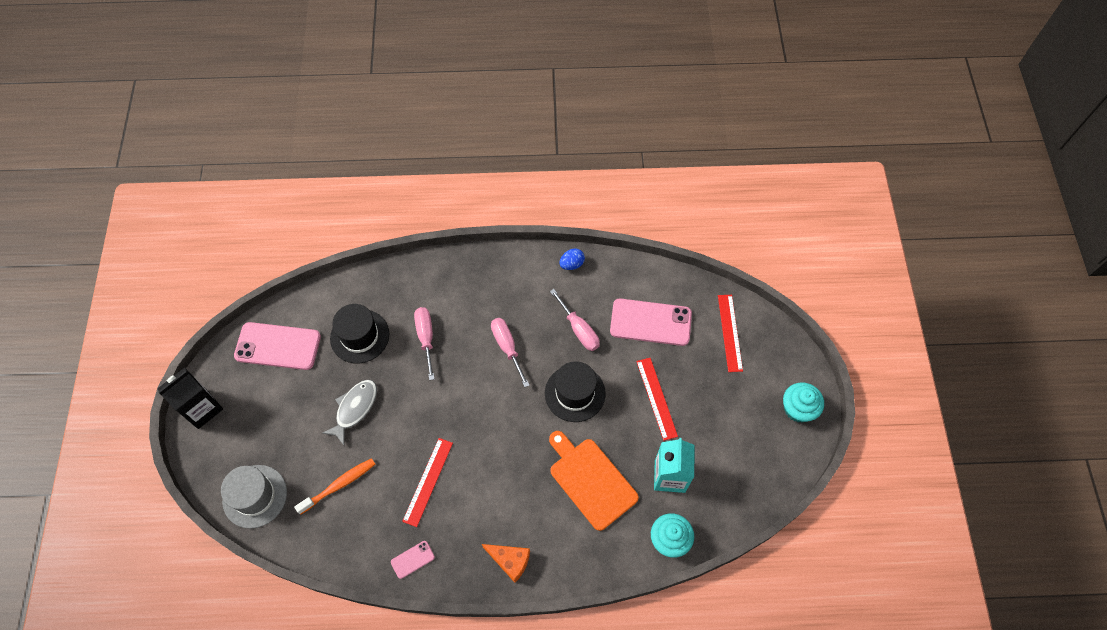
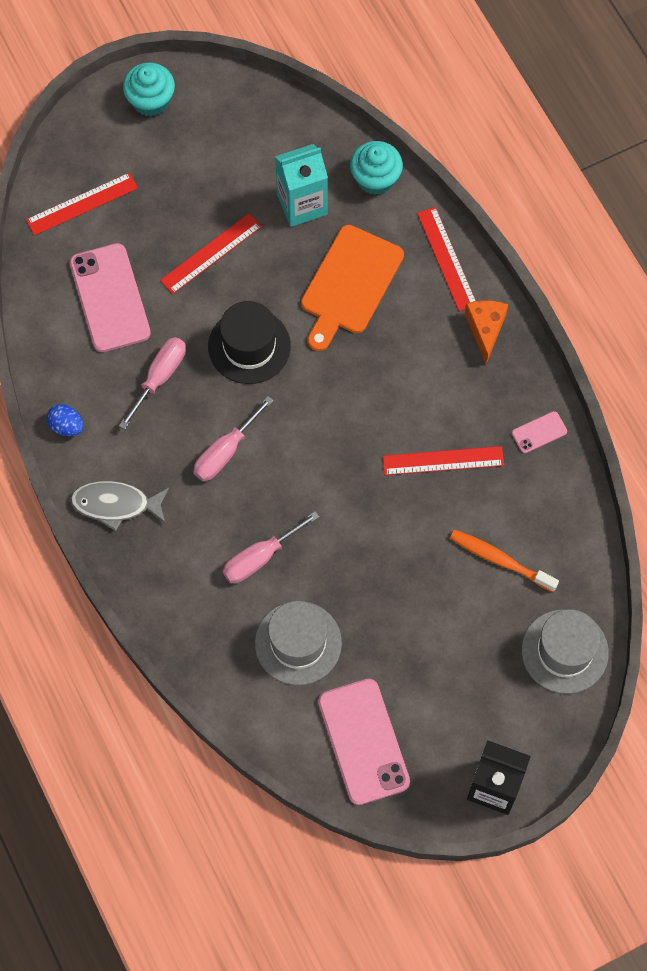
camera: 115 degrees left, 5 degrees up
(355, 409) = (398, 594): grey fish -> grey fish (115, 504)
(359, 336) = (298, 643): black hat -> grey hat
(412, 559) = (539, 432): pink phone -> pink phone turned 60 degrees counterclockwise
(580, 560) = (446, 258): none -> red ruler

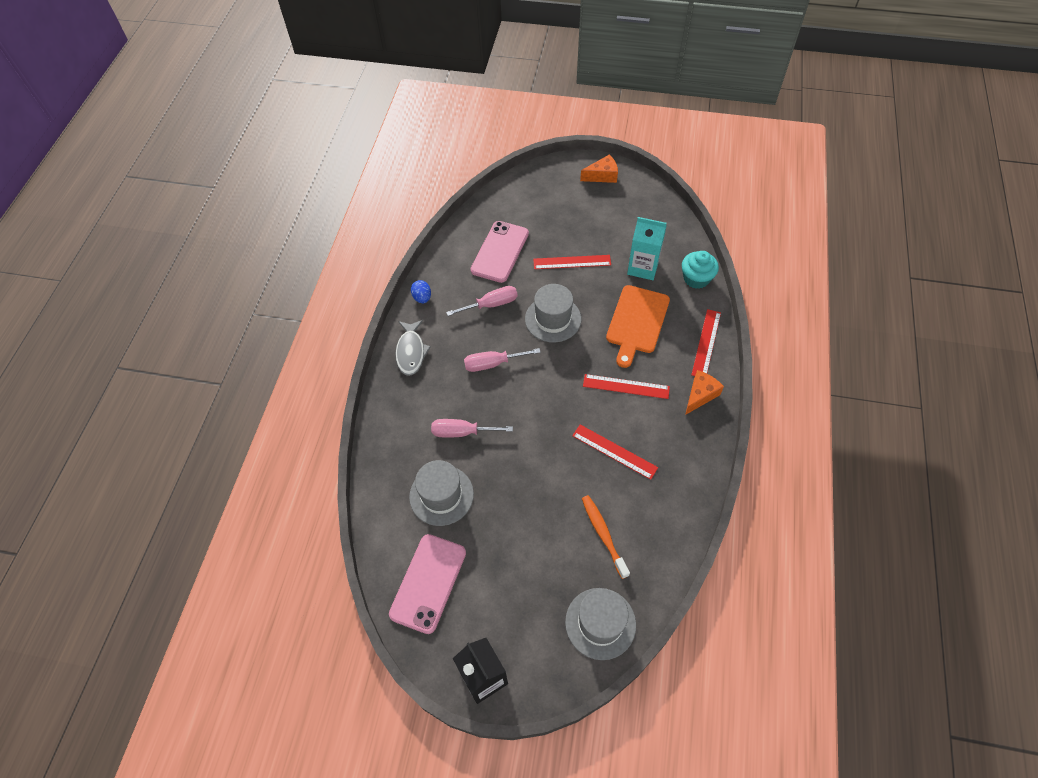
camera: 40 degrees right, 10 degrees down
(82, 204) = (525, 202): red ruler -> red ruler (626, 386)
(115, 504) = (411, 352): grey fish -> grey fish turned 135 degrees counterclockwise
(150, 100) = (602, 176): turquoise cupcake -> orange cheese
(249, 346) = (553, 319): black hat -> grey hat
(349, 284) = (636, 322): orange cutting board -> orange cutting board turned 45 degrees counterclockwise
(539, 432) = (689, 475): pink phone -> none

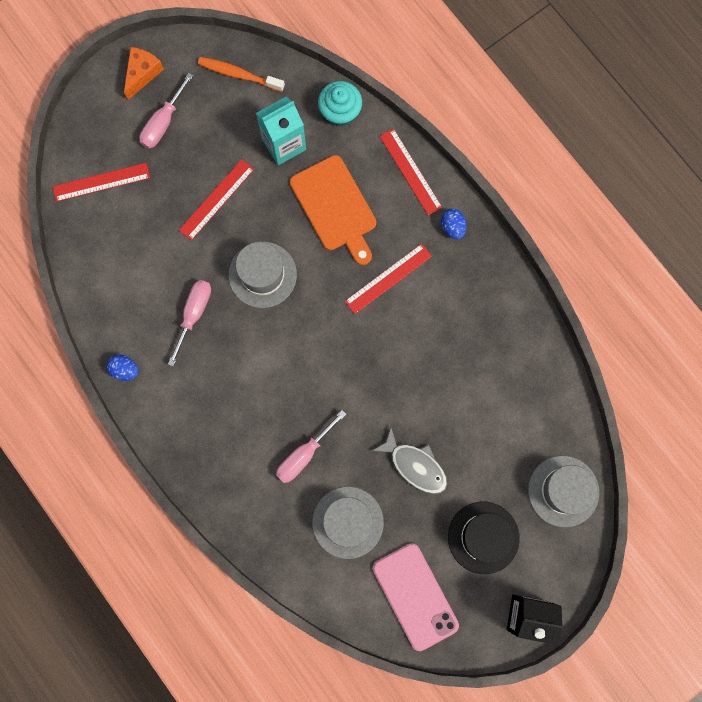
camera: 50 degrees left, 20 degrees up
(411, 352) = (178, 430): grey fish -> grey fish (415, 465)
(492, 364) = (259, 369): pink screwdriver -> pink screwdriver (163, 123)
(500, 252) = (140, 252): pink phone -> none
(513, 594) = (483, 537): none -> black hat
(603, 534) = (498, 423): orange toothbrush -> orange toothbrush (238, 74)
(614, 451) = (437, 346): red ruler -> red ruler (101, 182)
(700, 395) = (452, 227): orange cheese -> blue egg

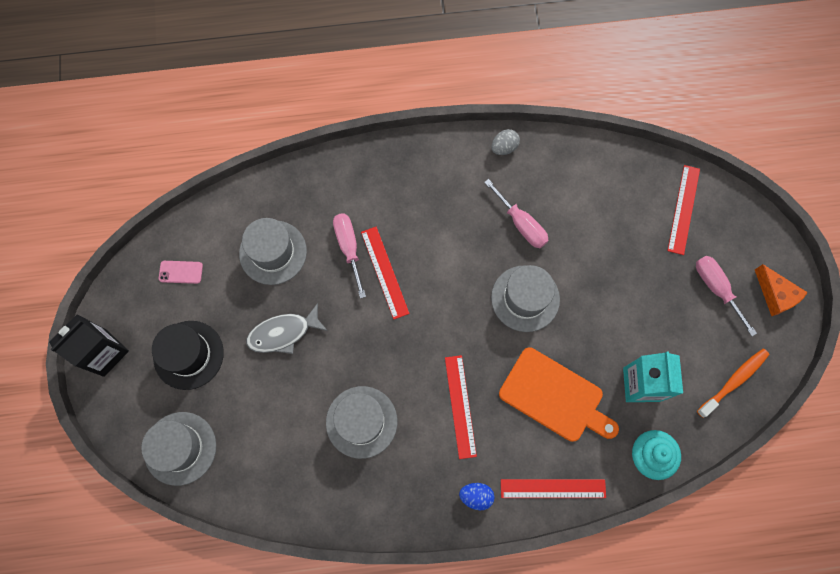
camera: 120 degrees right, 5 degrees down
(125, 370) = (504, 147): blue egg -> grey egg
(216, 199) = (617, 296): red ruler -> red ruler (385, 272)
(335, 207) = (554, 397): orange cutting board -> orange cutting board turned 150 degrees counterclockwise
(415, 596) = (181, 272): pink phone -> pink phone, size x0.46
(449, 352) = (361, 422): none -> grey hat

